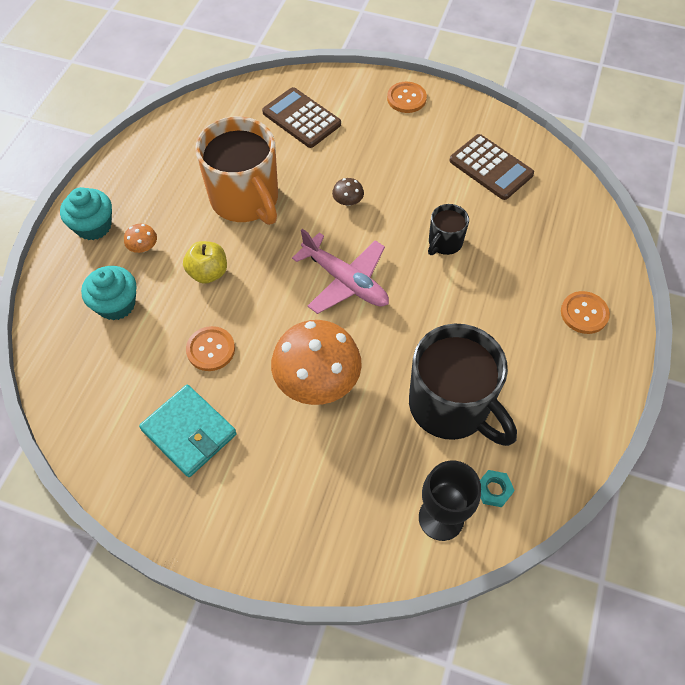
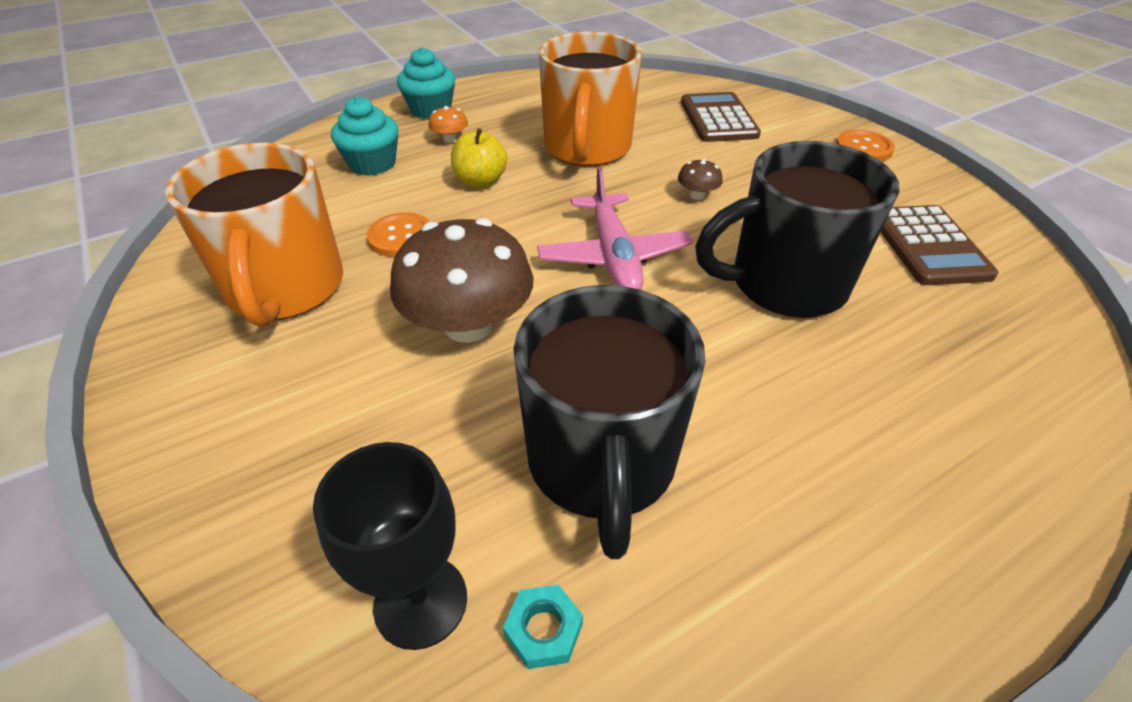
camera: 40 degrees right, 15 degrees down
(189, 432) = (285, 289): turquoise wallet -> orange mug
(317, 380) = (468, 324): orange mushroom -> brown mushroom
(444, 243) = (784, 284): black mug -> black mug, size x2.07
(584, 313) = (953, 484): orange button -> none

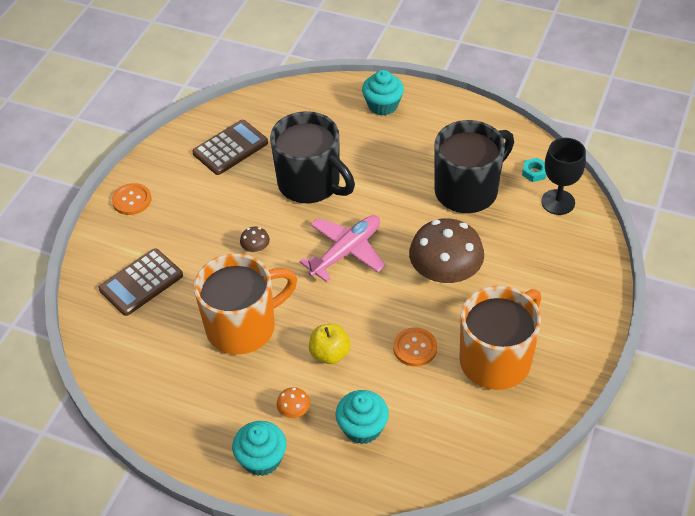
camera: 125 degrees left, 5 degrees up
(970, 485) = (383, 105): none -> turquoise cupcake

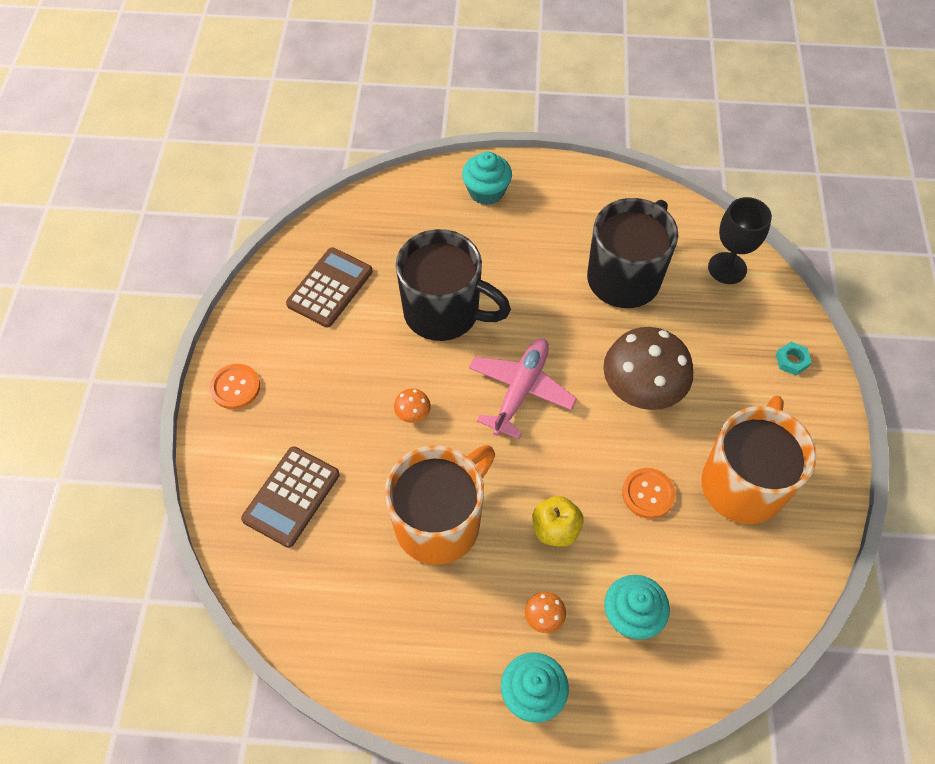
camera: 20 degrees left, 10 degrees up
(255, 248) = (413, 413): brown mushroom -> orange mushroom
(534, 172) = (687, 237): turquoise nut -> turquoise nut (791, 361)

